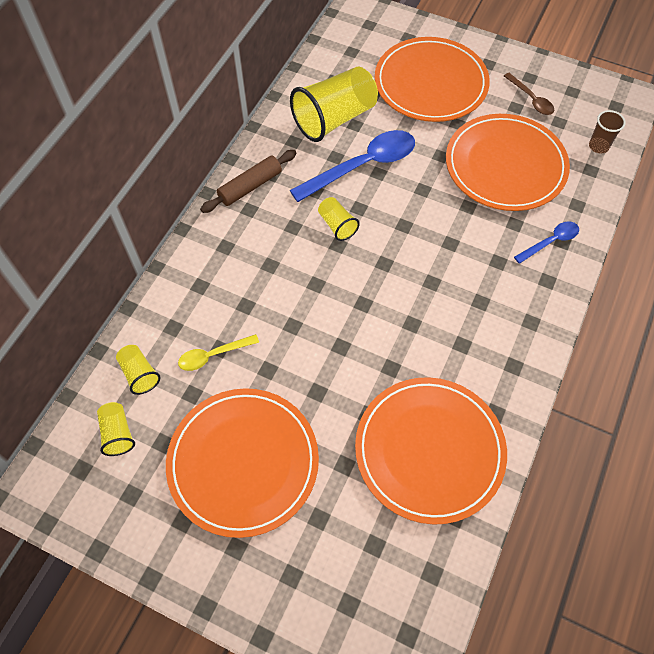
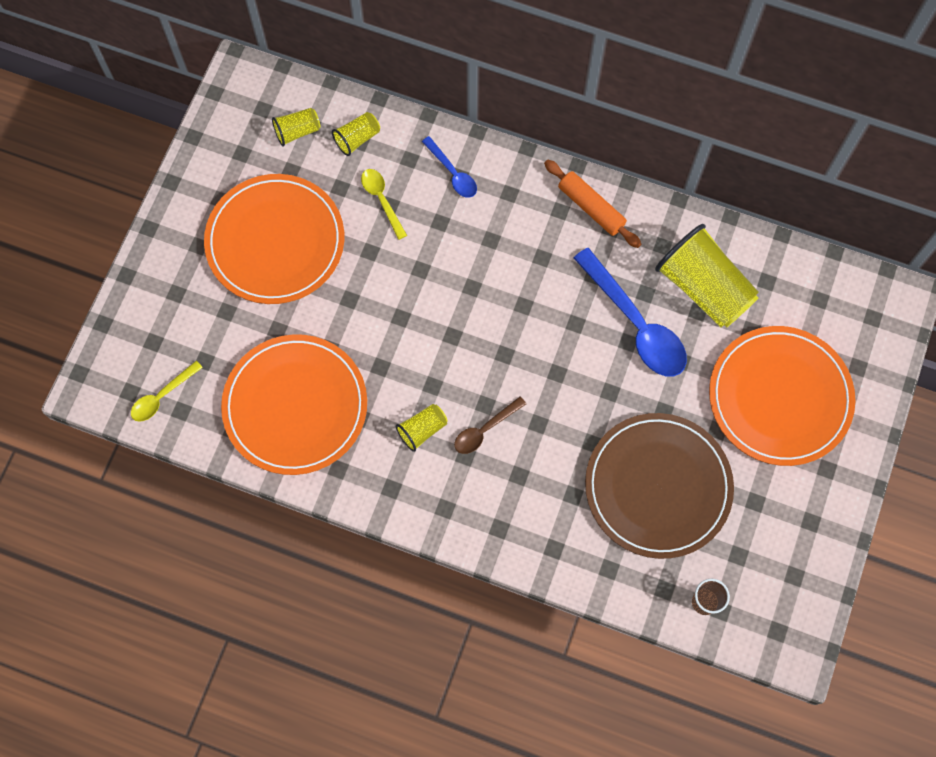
camera: 85 degrees right, 10 degrees up
(250, 186) = (591, 207): brown rolling pin -> orange rolling pin
(337, 225) = (549, 302): yellow cup -> yellow cup (422, 430)
(414, 595) = (162, 396): none -> yellow spoon
(505, 165) = (658, 486): orange plate -> brown plate
(531, 99) = (771, 521): brown spoon -> brown spoon (485, 429)
(550, 242) = (551, 534): blue spoon -> blue spoon (452, 173)

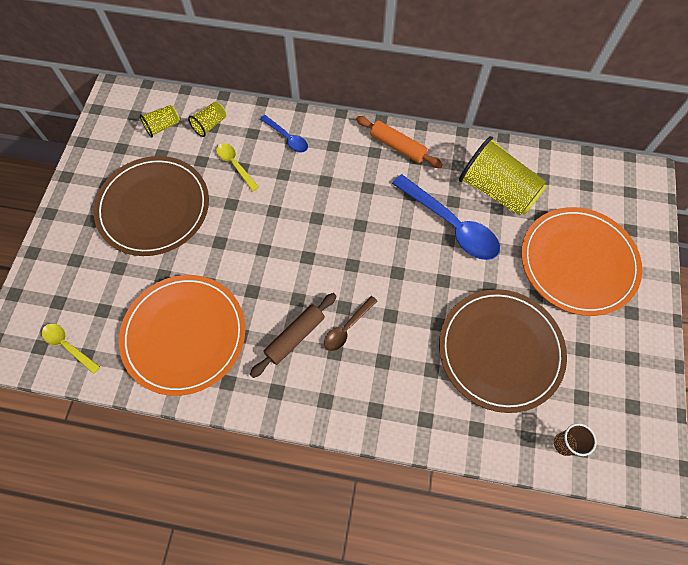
camera: 10 degrees left, 5 degrees down
(162, 396) = (68, 346): yellow spoon -> yellow spoon turned 90 degrees clockwise
(275, 241) = (154, 208): orange plate -> brown plate
(422, 430) = (295, 337): yellow cup -> brown rolling pin

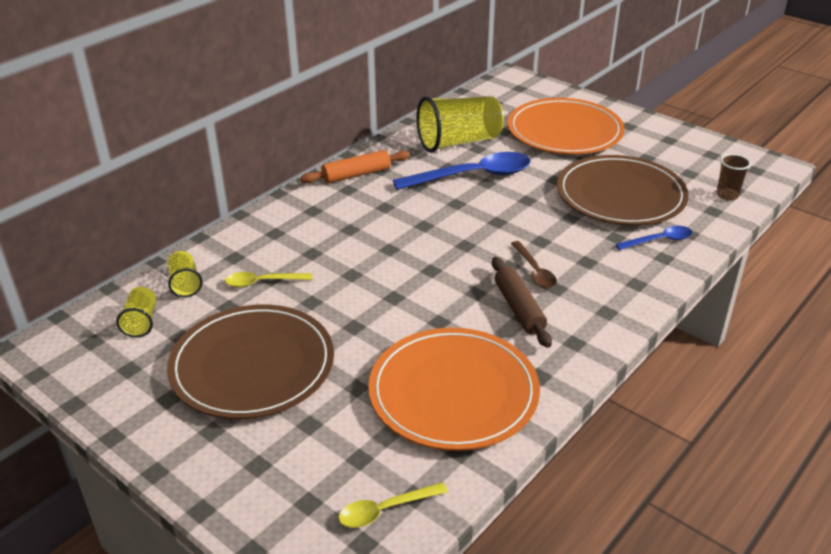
camera: 60 degrees left, 30 degrees down
(287, 138) = (269, 236): blue spoon -> blue spoon (659, 241)

